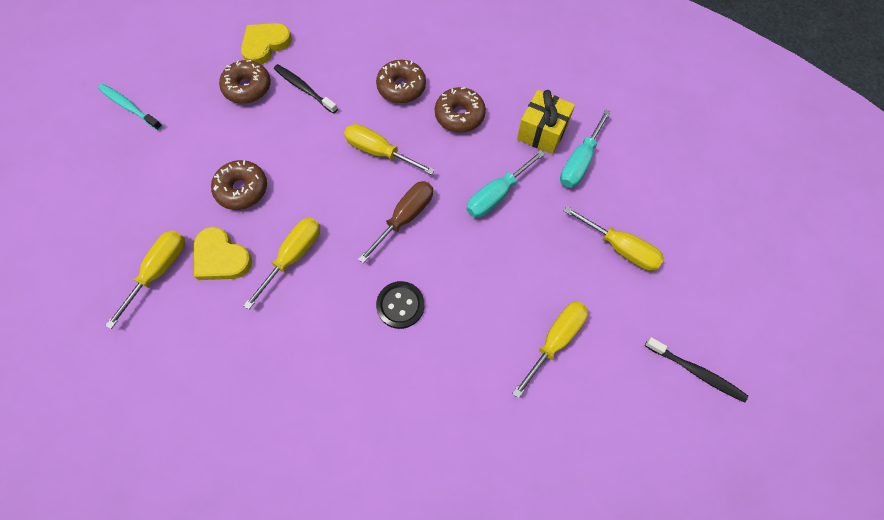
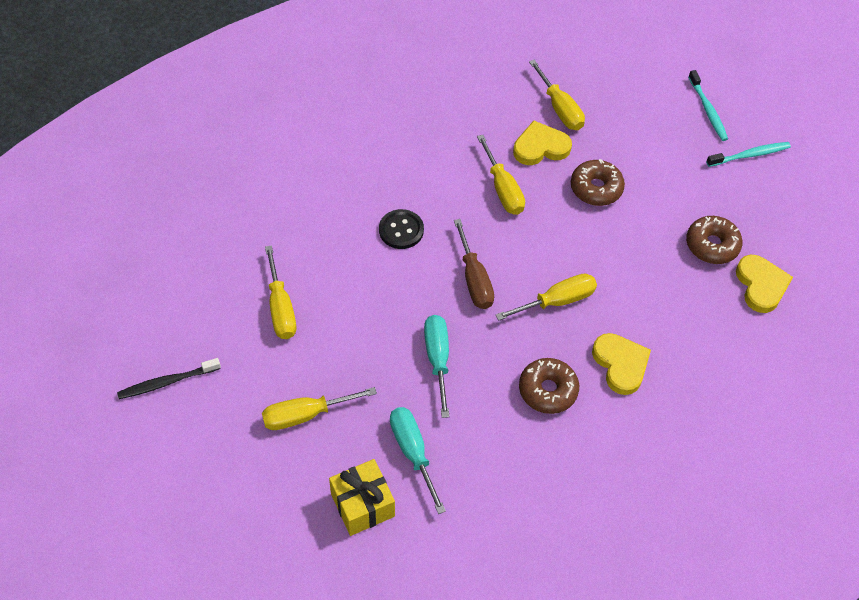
camera: 125 degrees right, 10 degrees down
(90, 158) = (707, 110): none -> turquoise toothbrush
(304, 89) = (677, 286): black toothbrush -> none
(401, 87) = (620, 364): brown donut -> yellow heart
(542, 132) = (471, 446): yellow gift -> yellow gift (362, 505)

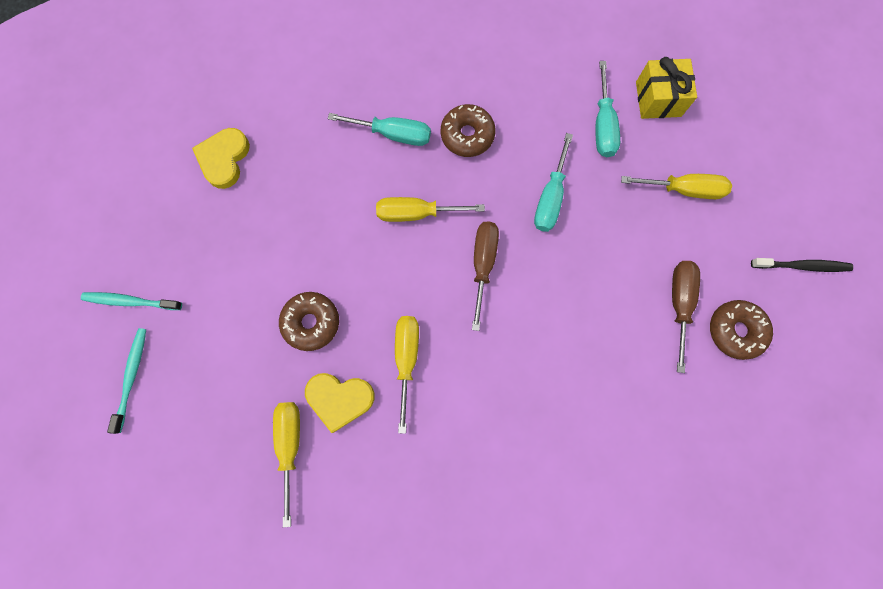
camera: 155 degrees left, 20 degrees up
(280, 308) = (679, 304): yellow screwdriver -> brown screwdriver
(401, 230) = (532, 349): black button -> none
(620, 364) = (393, 134): yellow heart -> turquoise screwdriver
(712, 245) = (240, 215): brown donut -> brown donut (735, 331)

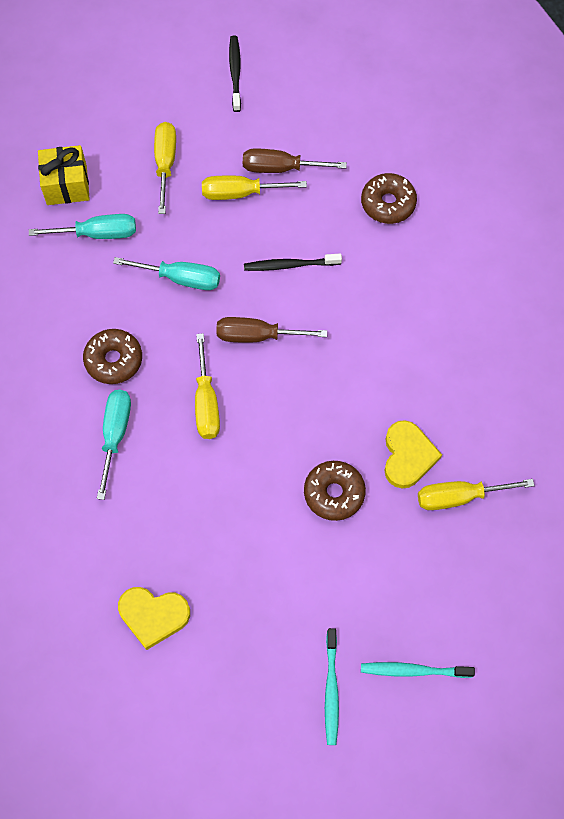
camera: 95 degrees left, 10 degrees down
(406, 359) = (360, 398): yellow screwdriver -> yellow screwdriver (240, 193)
(561, 303) = (290, 265): none -> black toothbrush
(735, 331) = (301, 125): brown donut -> brown donut (388, 203)

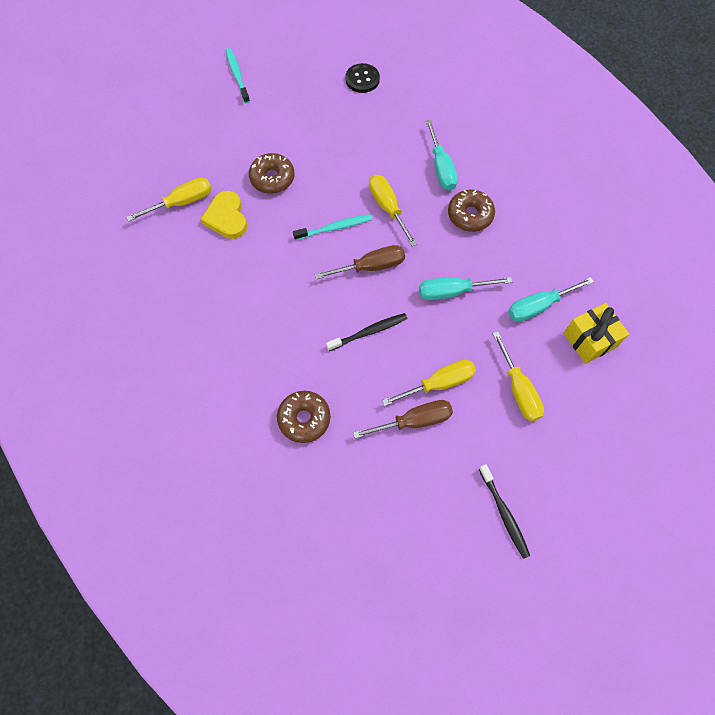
camera: 160 degrees right, 0 degrees up
(153, 616) = (362, 79): yellow heart -> black button
(414, 670) = (188, 98): turquoise toothbrush -> turquoise toothbrush (334, 228)

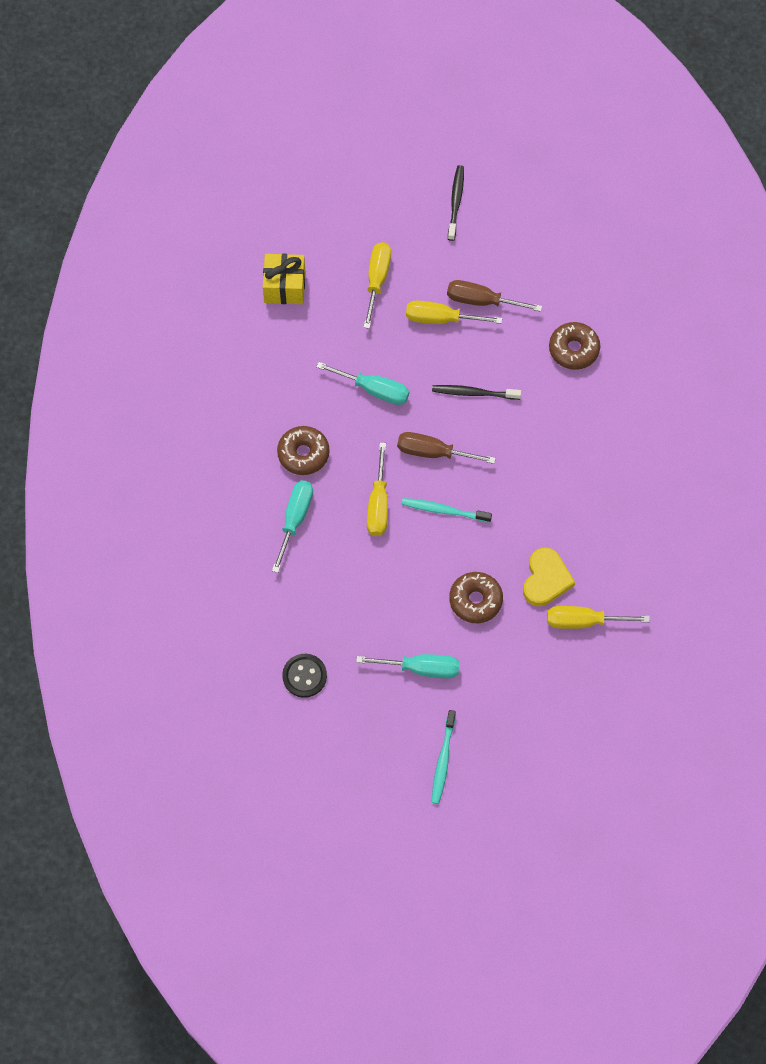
camera: 150 degrees left, 0 degrees up
(538, 306) = (306, 337): turquoise screwdriver -> turquoise screwdriver (421, 668)

